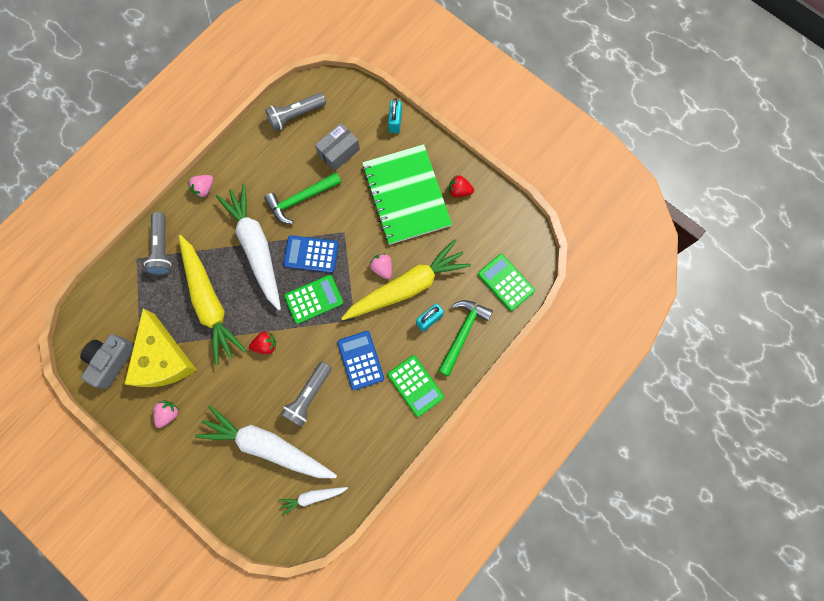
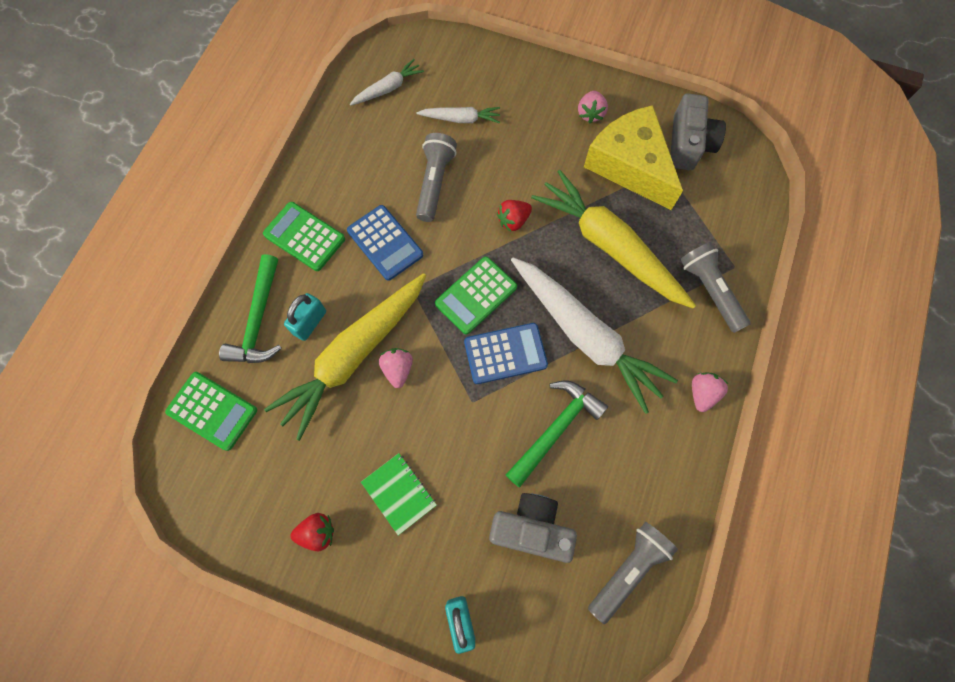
camera: 160 degrees right, 5 degrees down
(267, 445) = (461, 119): white carrot -> white carrot, size x0.47
(339, 152) = (531, 528): grey box -> grey camera
(382, 268) = (398, 369): pink strawberry -> pink strawberry turned 135 degrees counterclockwise
(406, 195) = (399, 493): green notebook -> green notebook, size x0.44

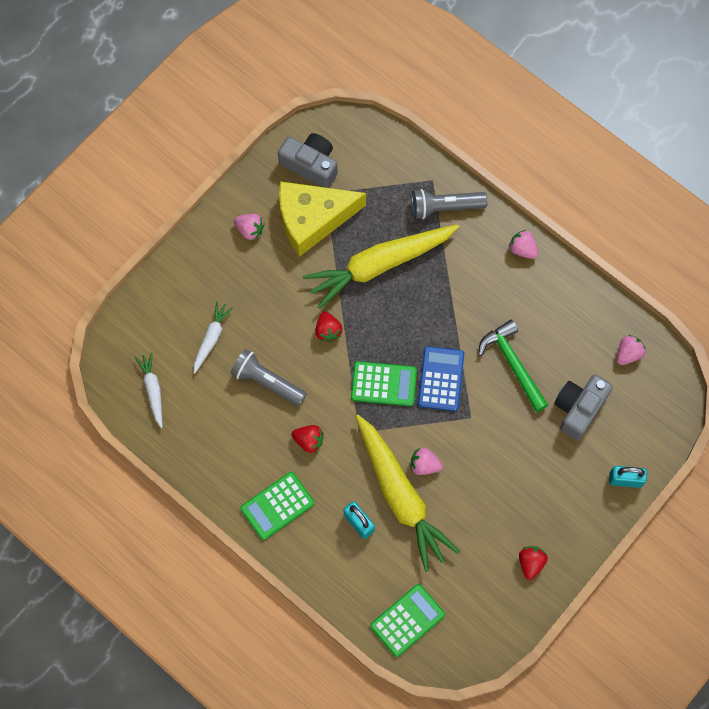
camera: 70 degrees left, 0 degrees up
(258, 320) = (341, 564): green hammer -> none
(385, 243) = (309, 441): blue calculator -> red strawberry
(399, 493) = (522, 494): green notebook -> none
(476, 295) = (383, 384): green calculator -> green calculator turned 60 degrees counterclockwise
(585, 336) = (448, 314): white carrot -> none
(628, 569) = (628, 353): grey flashlight -> pink strawberry

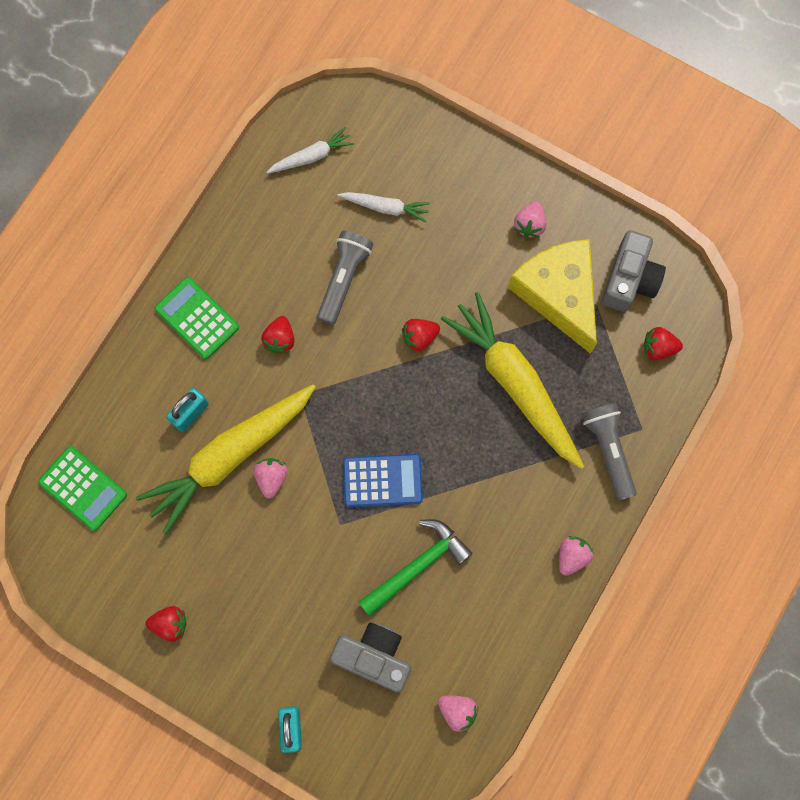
camera: 80 degrees right, 5 degrees up
(370, 155) = (658, 348): none -> red strawberry
(383, 384) = (364, 413): green calculator -> none

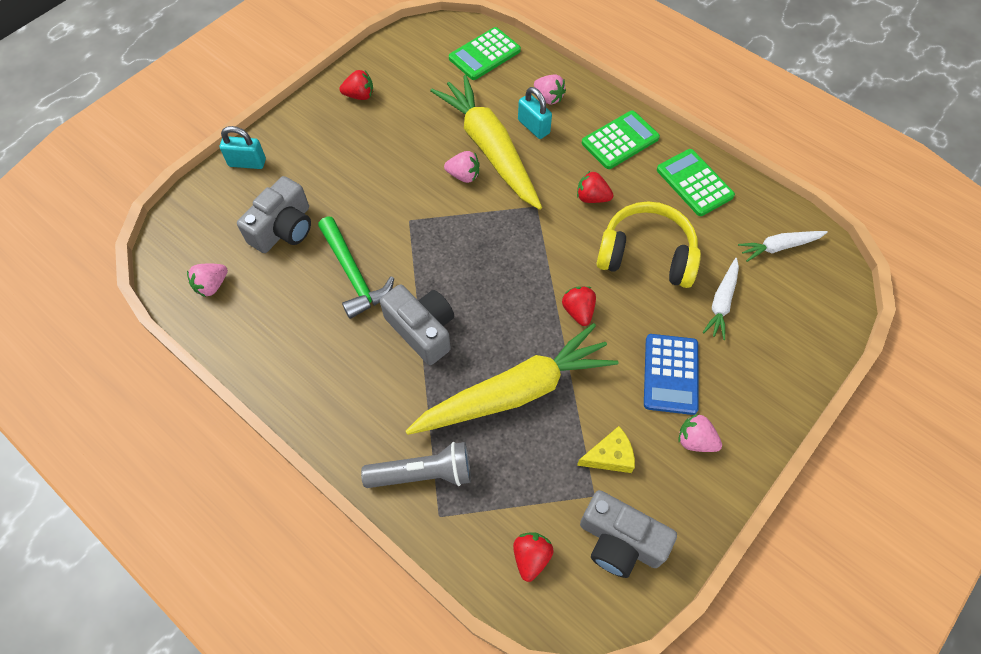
camera: 100 degrees right, 15 degrees down
(170, 624) = (359, 95): red strawberry -> red strawberry turned 105 degrees counterclockwise
(244, 238) = (694, 183): none -> green calculator
(312, 156) = (779, 247): white carrot -> white carrot turned 90 degrees clockwise
(343, 279) = (646, 255): grey flashlight -> yellow headphones
(382, 480) = (441, 258): blue calculator -> blue calculator (670, 374)
(467, 482) = (422, 330): none -> grey camera
(558, 294) = (609, 456): yellow cheese -> yellow cheese, size x0.45
(572, 556) = (321, 413): pink strawberry -> pink strawberry (548, 98)

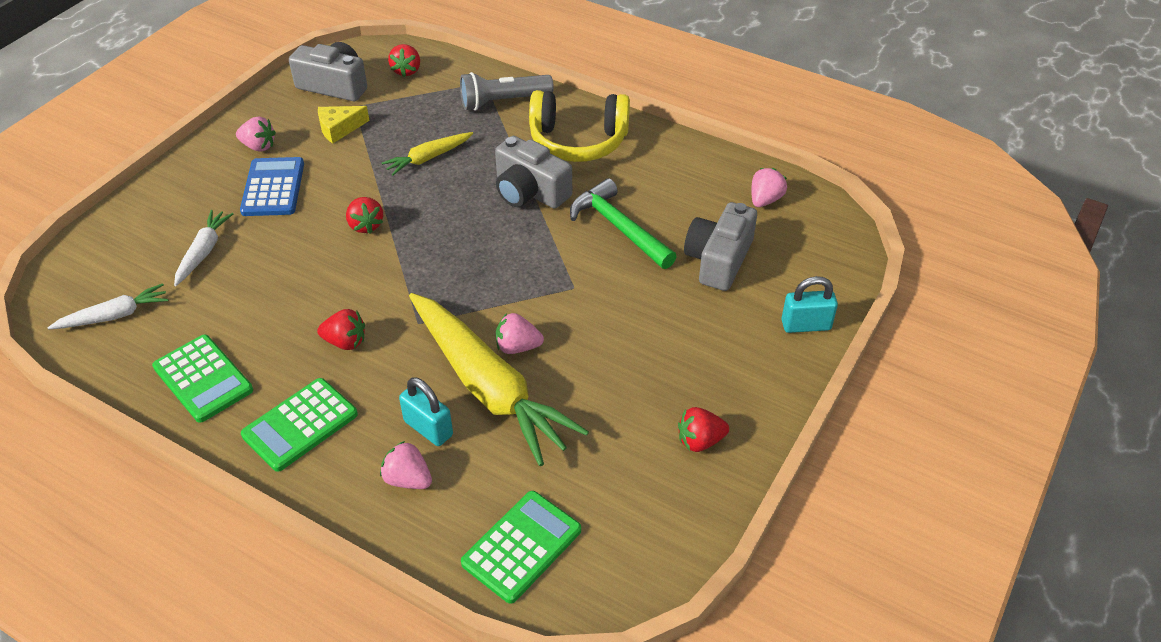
camera: 170 degrees right, 15 degrees down
(515, 392) = (428, 158): yellow carrot -> yellow carrot, size x0.47
(646, 255) = (282, 286): yellow headphones -> yellow headphones (578, 141)

